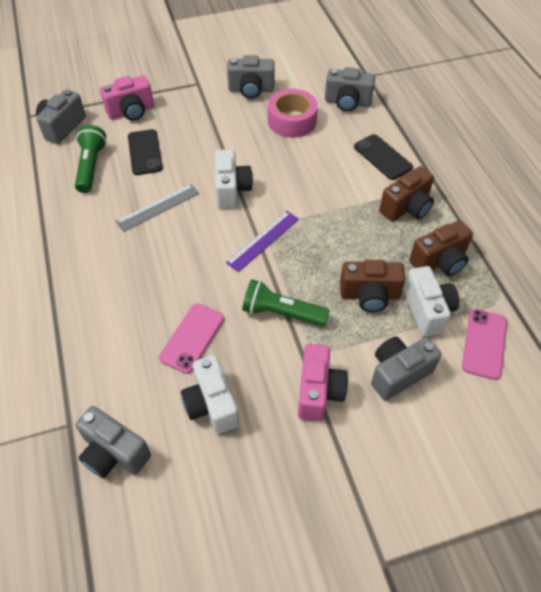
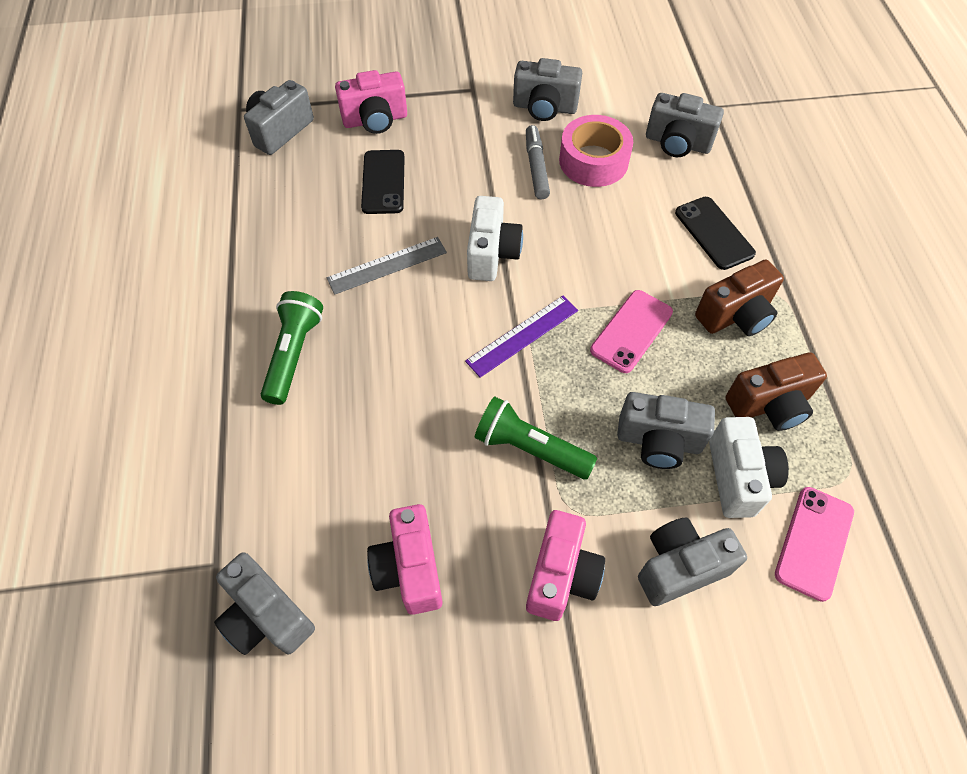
camera: 10 degrees right, 5 degrees up
(91, 166) = (308, 193): green flashlight -> green flashlight (294, 354)
(192, 338) = (400, 465): pink phone -> pink phone (631, 331)
(211, 404) = (409, 569): white camera -> pink camera
(252, 129) = (536, 167): none -> grey marker
(369, 295) = (658, 441): brown camera -> grey camera

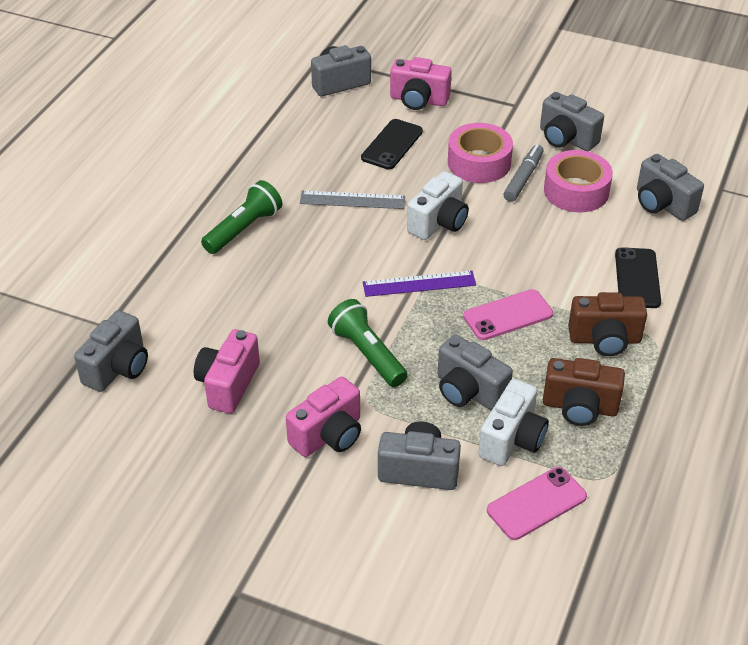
camera: 30 degrees right, 15 degrees down
(267, 616) = (118, 368): grey camera -> grey camera turned 135 degrees counterclockwise
(482, 167) = (479, 162): none -> pink tape

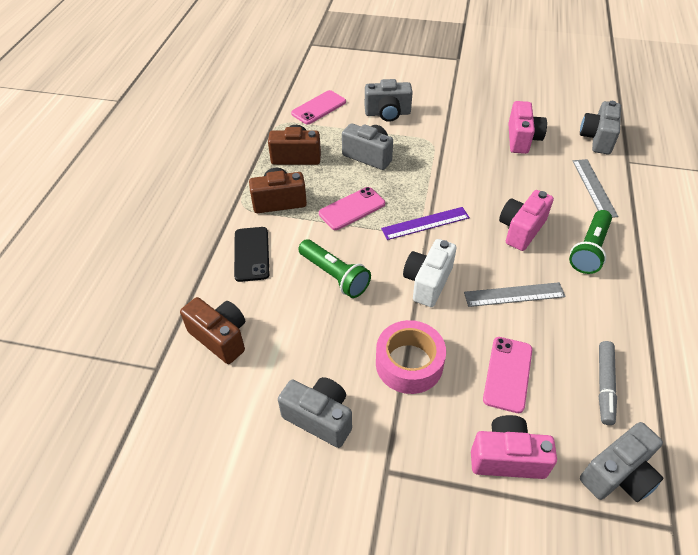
camera: 170 degrees right, 5 degrees up
(182, 297) = (594, 188): none -> grey ruler
(329, 435) = (446, 122): pink camera -> pink camera (521, 230)
(367, 354) = (443, 169): green flashlight -> green flashlight (334, 276)
(392, 145) = (508, 374): black phone -> pink phone
(512, 439) = (336, 134): white camera -> none
(523, 178) = (360, 349): grey marker -> grey marker (604, 385)
(576, 191) = (305, 341): pink tape -> none
(662, 204) = (220, 337): grey camera -> brown camera

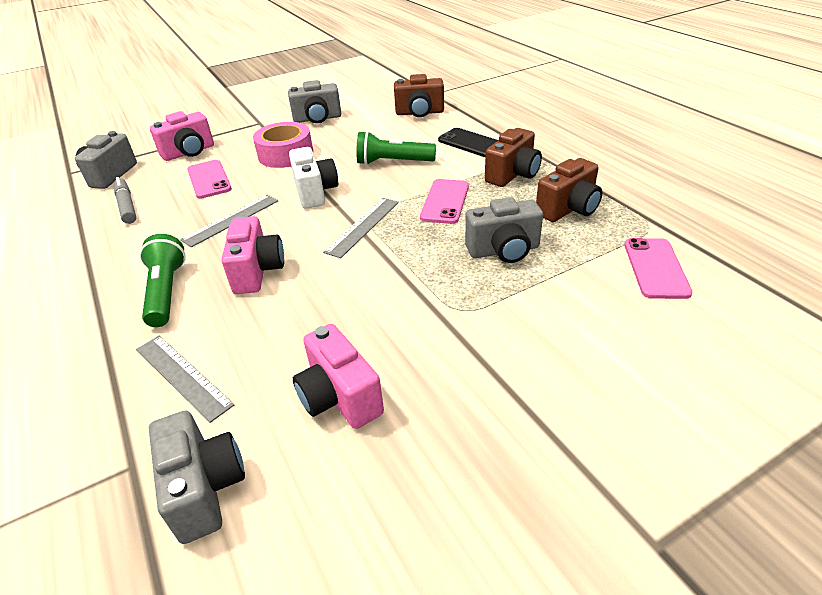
camera: 140 degrees right, 10 degrees down
(387, 113) = (570, 315): grey camera -> none
(425, 223) = (363, 226): purple ruler -> grey ruler

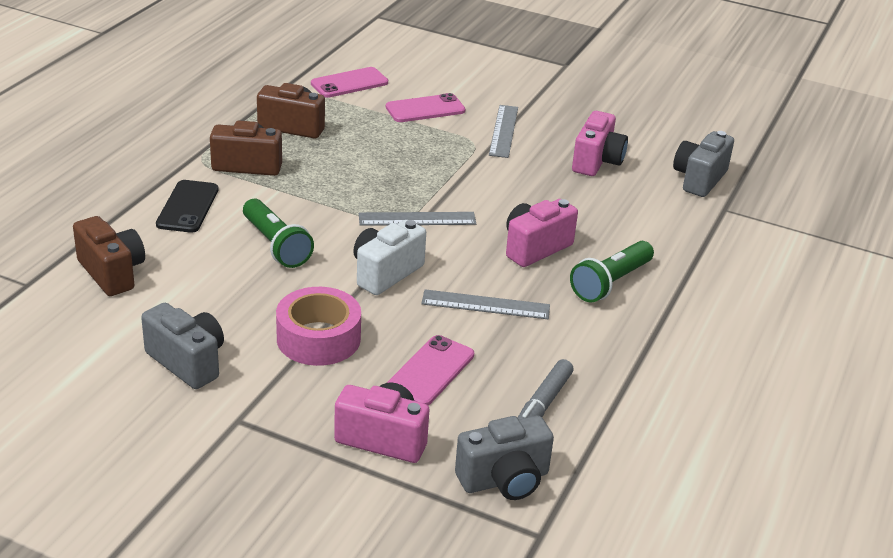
camera: 130 degrees left, 5 degrees down
(183, 376) = (659, 226): grey ruler -> grey ruler (503, 131)
(445, 201) = (333, 188): pink phone -> pink phone (425, 109)
(504, 251) = (385, 142): grey camera -> none

